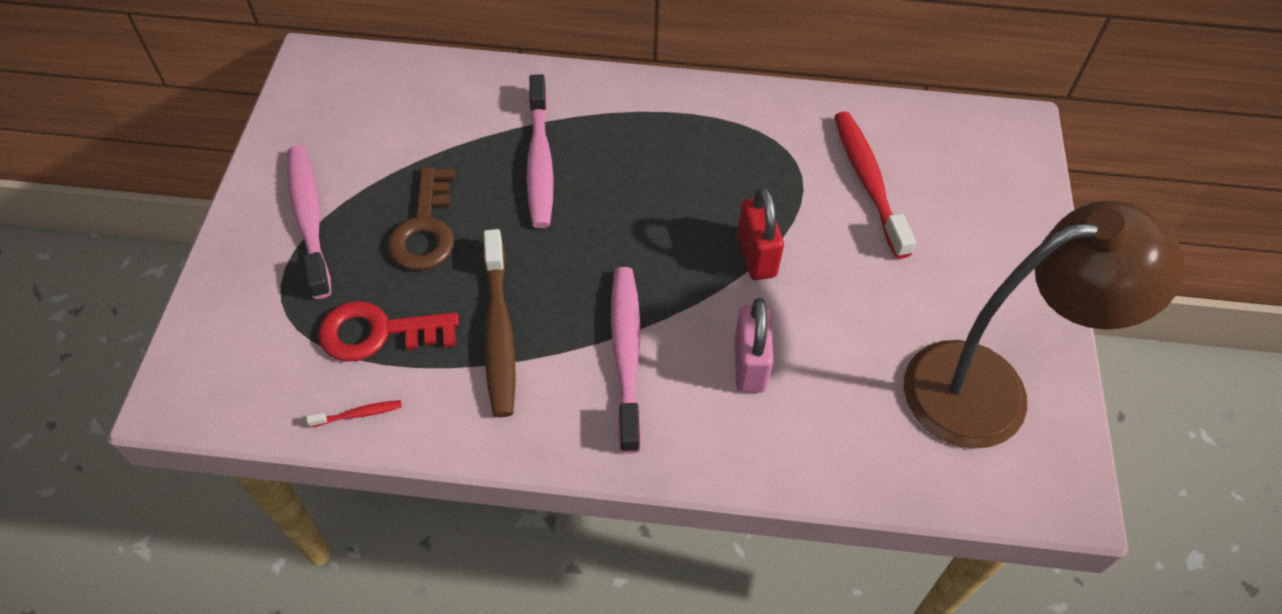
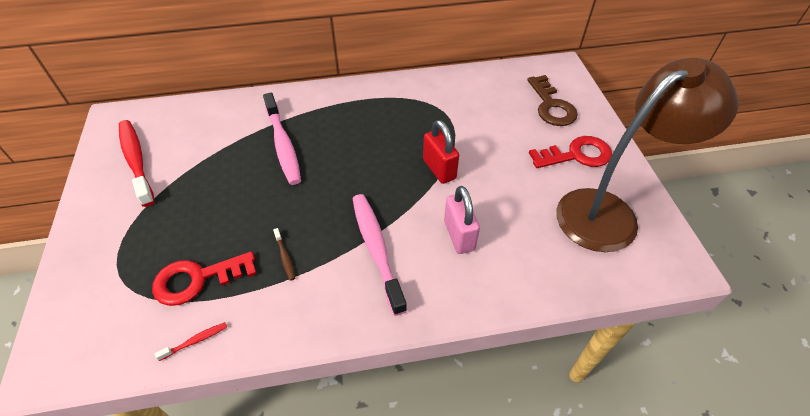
camera: 15 degrees left, 5 degrees down
(309, 218) = (129, 215): pink toothbrush -> none
(425, 228) = (215, 202): brown key -> brown key (551, 106)
(499, 332) = (285, 257): brown toothbrush -> brown toothbrush, size x0.42
(868, 181) = (489, 113): red toothbrush -> red toothbrush (136, 161)
(978, 285) = (576, 155): none -> red key

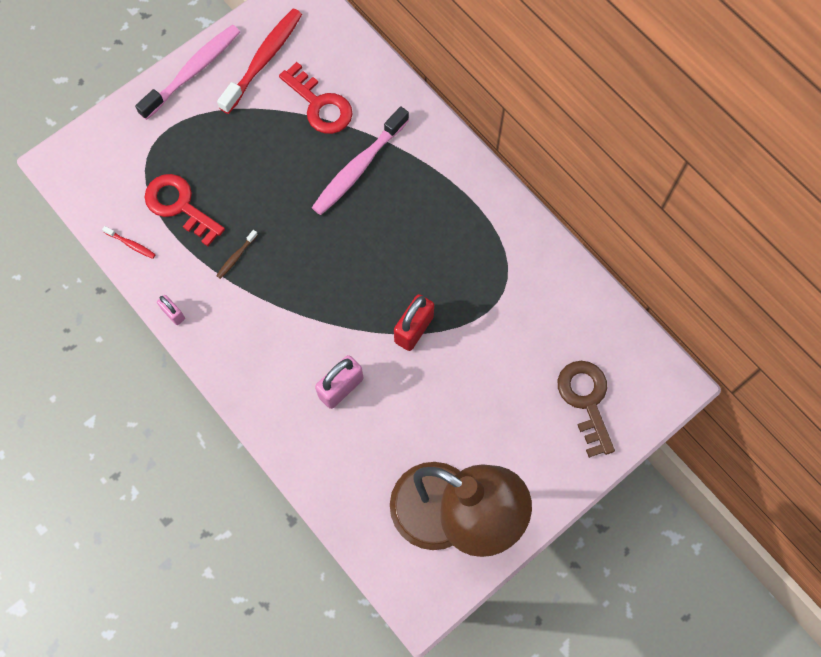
camera: 60 degrees right, 20 degrees up
(297, 336) = (173, 314): none -> pink padlock
(376, 249) = (286, 325): pink toothbrush -> pink toothbrush (193, 71)
(551, 106) = (586, 401): brown key -> brown key turned 120 degrees clockwise
(576, 155) = (518, 456): red key -> red key (320, 105)

